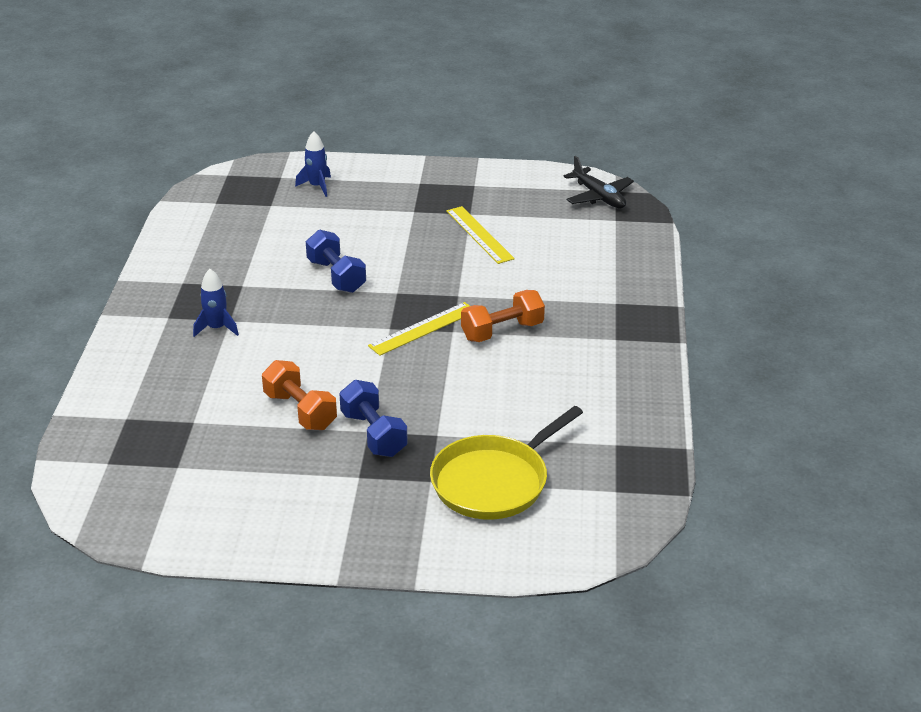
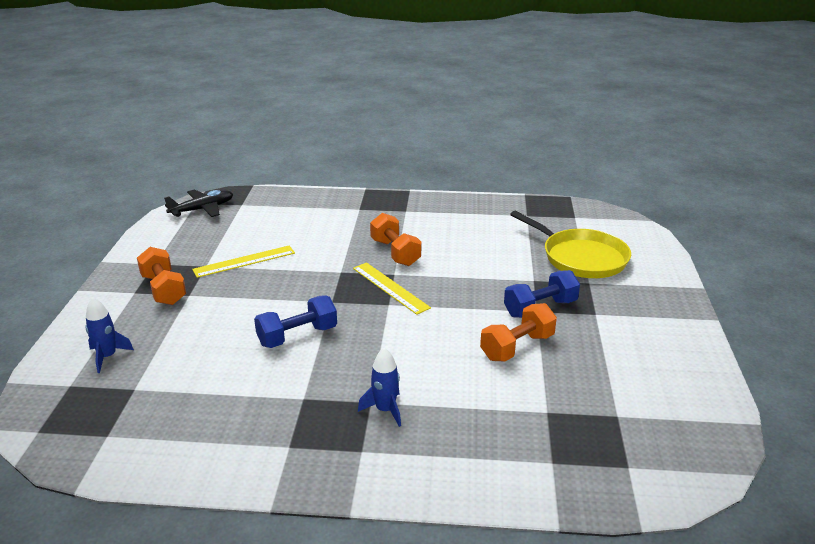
camera: 90 degrees left, 5 degrees down
(424, 197) = (163, 289): none -> orange dumbbell

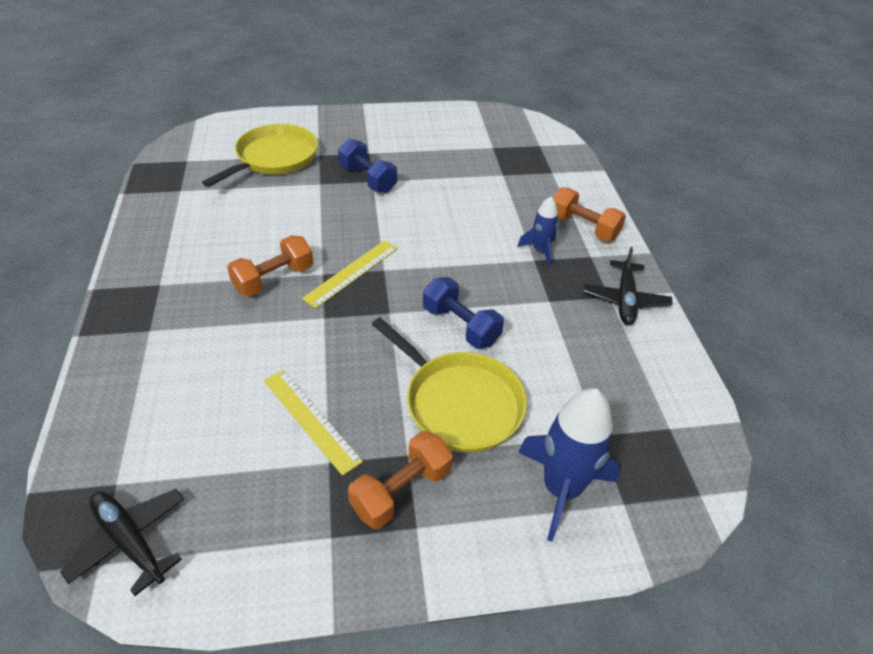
camera: 105 degrees left, 15 degrees up
(107, 357) = (561, 489): blue rocket -> blue rocket, size x1.79
(216, 323) = (459, 403): none -> yellow pan
(278, 458) = (625, 300): none -> black plane
(517, 347) = (429, 189): orange dumbbell -> orange dumbbell (583, 227)

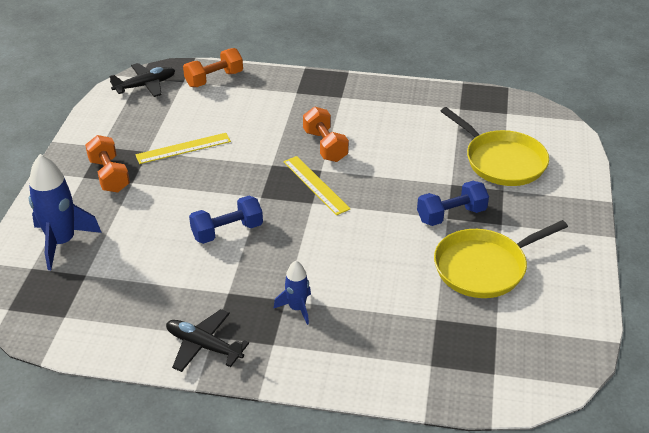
camera: 110 degrees right, 5 degrees down
(459, 403) = (156, 213): yellow pan -> yellow pan (484, 267)
(583, 227) = (319, 355): orange dumbbell -> orange dumbbell (214, 79)

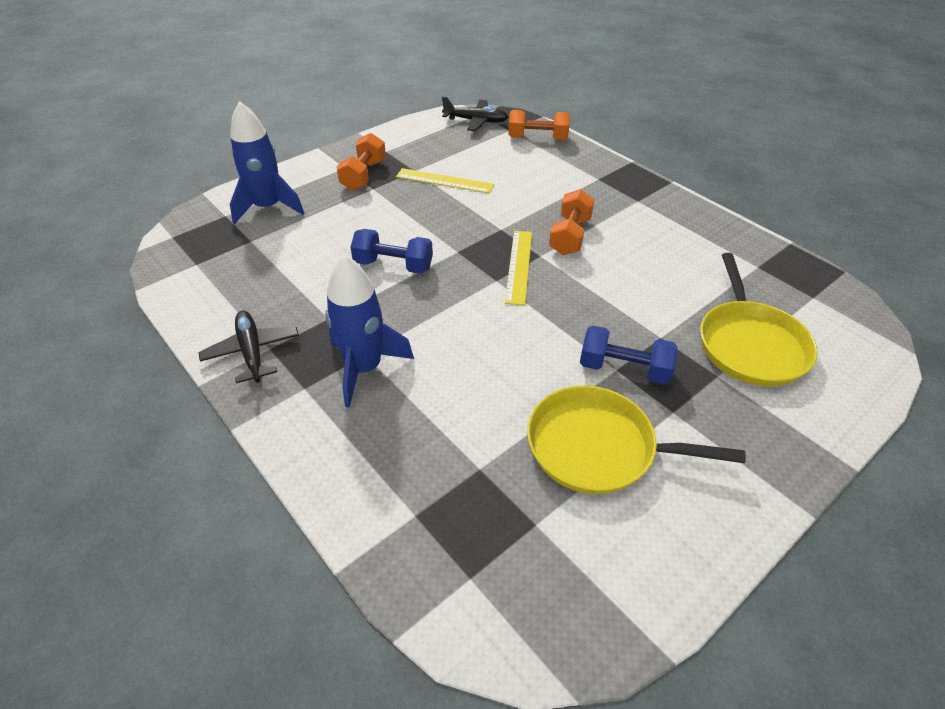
camera: 40 degrees right, 5 degrees up
(297, 308) = (364, 368): blue rocket -> blue rocket, size x1.79

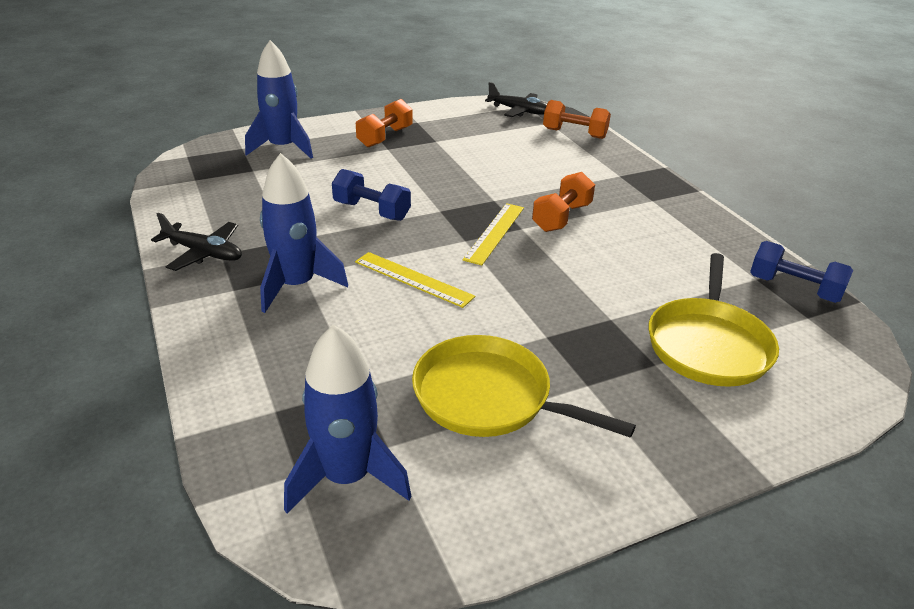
camera: 15 degrees right, 10 degrees down
(252, 352) = (204, 253): black plane -> black plane turned 120 degrees clockwise
(444, 181) = (460, 153): yellow ruler -> yellow ruler (413, 279)
(516, 567) = (347, 477): none -> blue rocket
(624, 369) = (555, 337): blue dumbbell -> blue dumbbell (794, 288)

